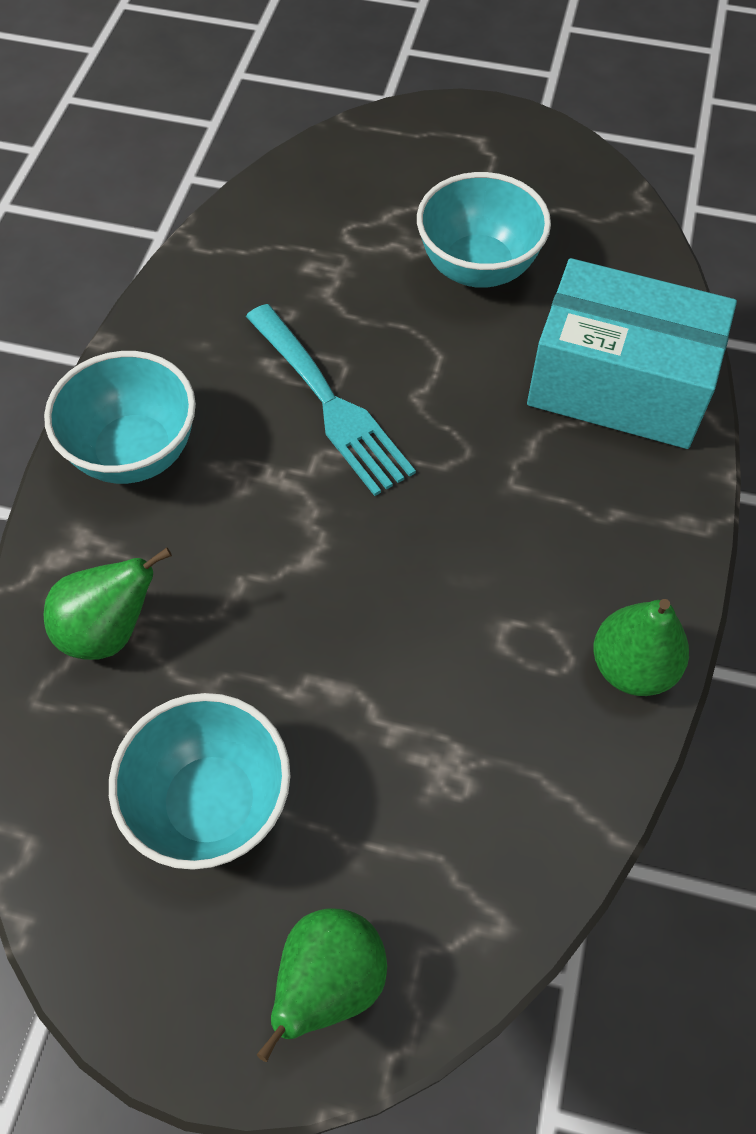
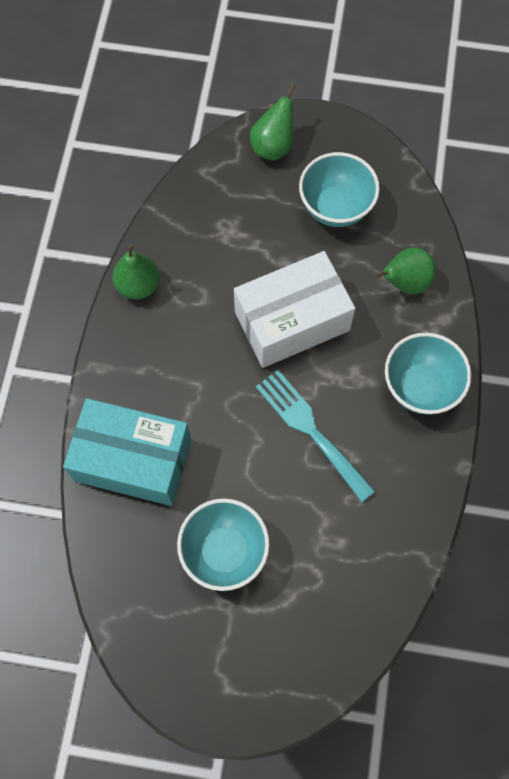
camera: 175 degrees right, 10 degrees up
(338, 576) = (292, 321): none -> white box

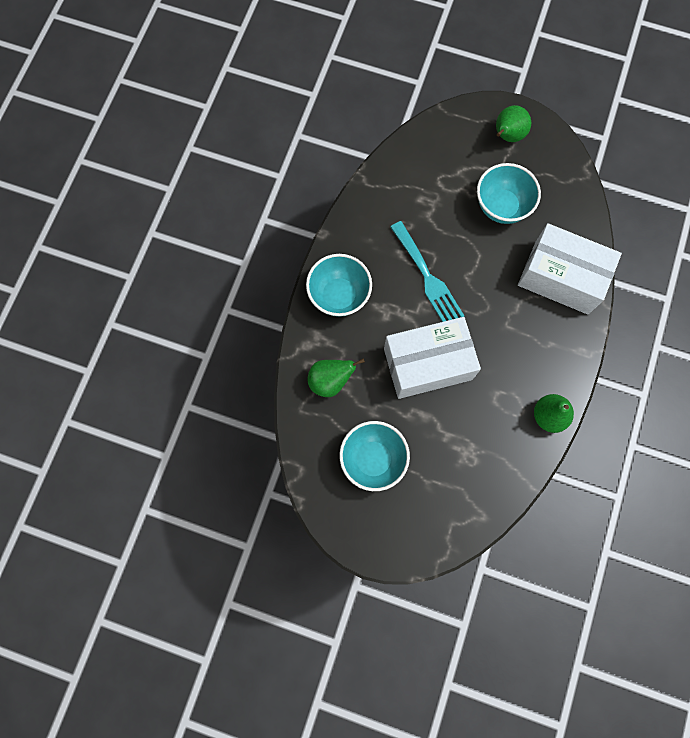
camera: 170 degrees left, 5 degrees up
(133, 460) = (561, 278): turquoise box -> white box
(273, 146) = (417, 532): green pear -> green pear (507, 136)

